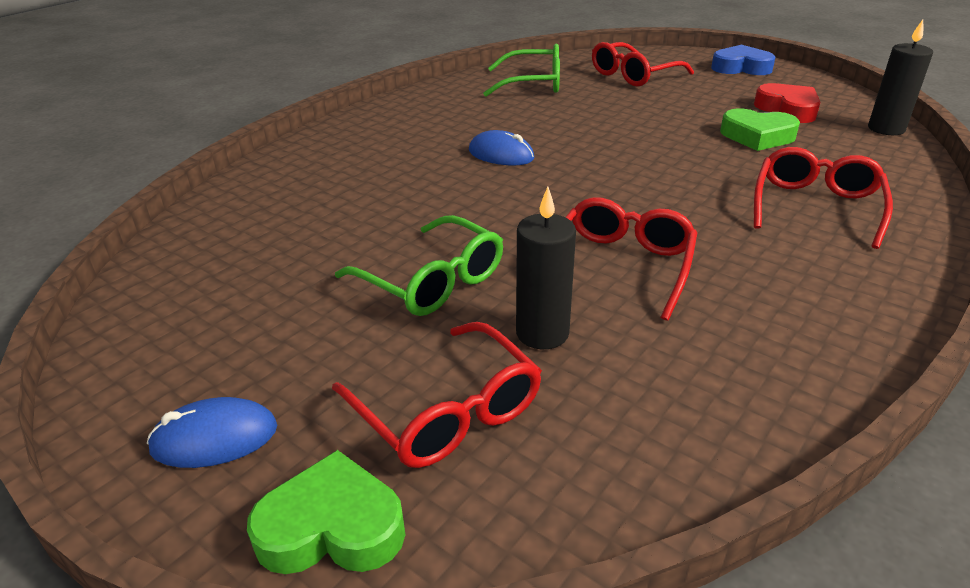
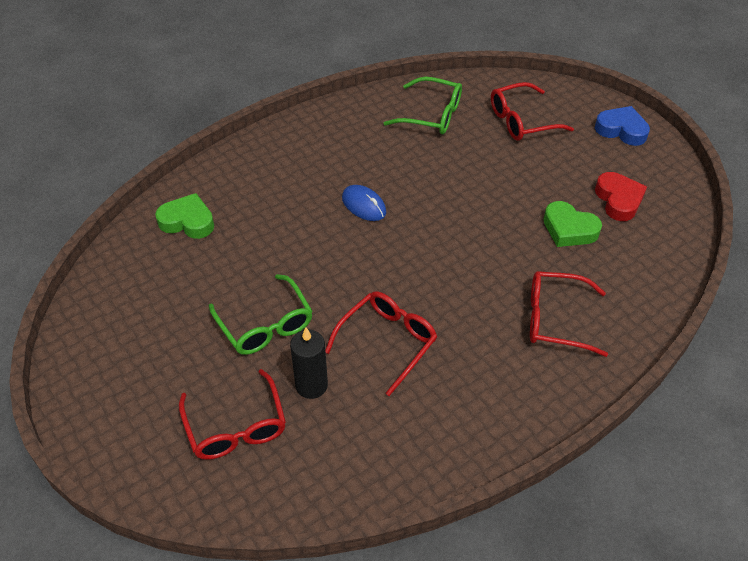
camera: 15 degrees right, 15 degrees up
(214, 438) = (115, 411): blue mouse -> none
(332, 527) = (157, 480): green heart -> green heart (187, 221)
(815, 206) = (555, 319): red glasses -> red glasses turned 120 degrees counterclockwise
(886, 129) = (679, 244): black candle -> none

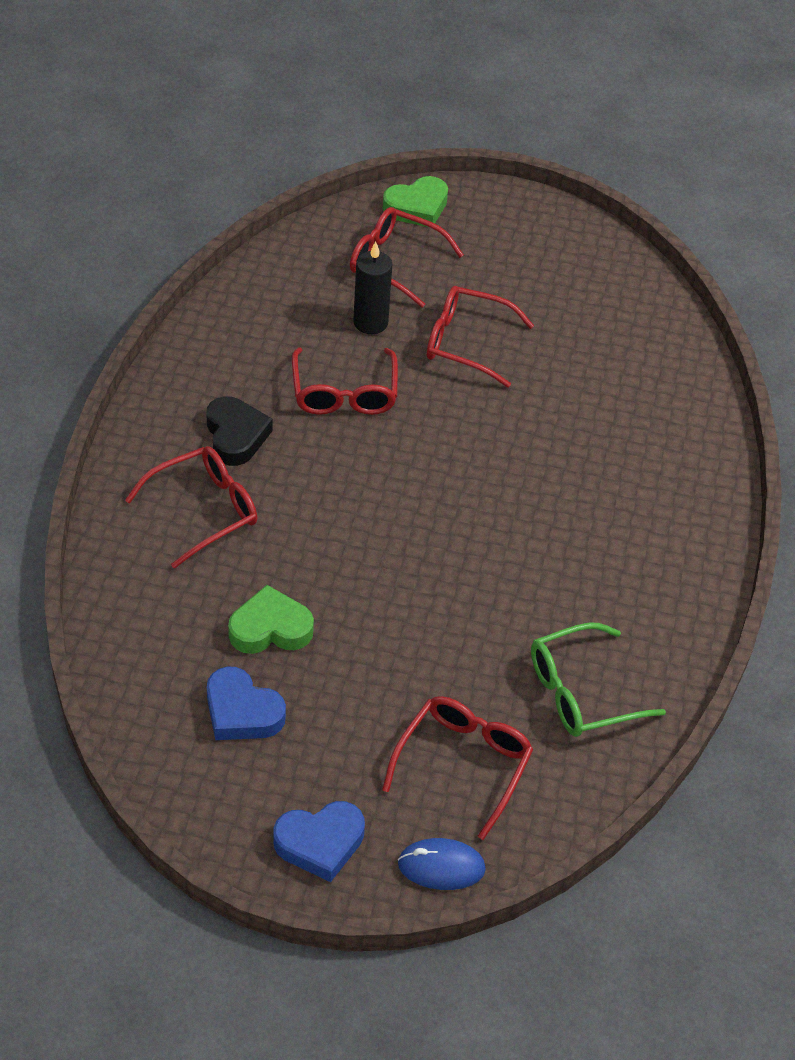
camera: 135 degrees right, 0 degrees up
(187, 221) = (660, 385): green heart -> green heart (417, 207)
(265, 325) = (466, 343): green glasses -> red glasses
(364, 205) = (517, 512): blue mouse -> blue mouse (441, 866)
(491, 358) = (236, 436): none -> black heart
(618, 200) = (242, 711): red heart -> blue heart

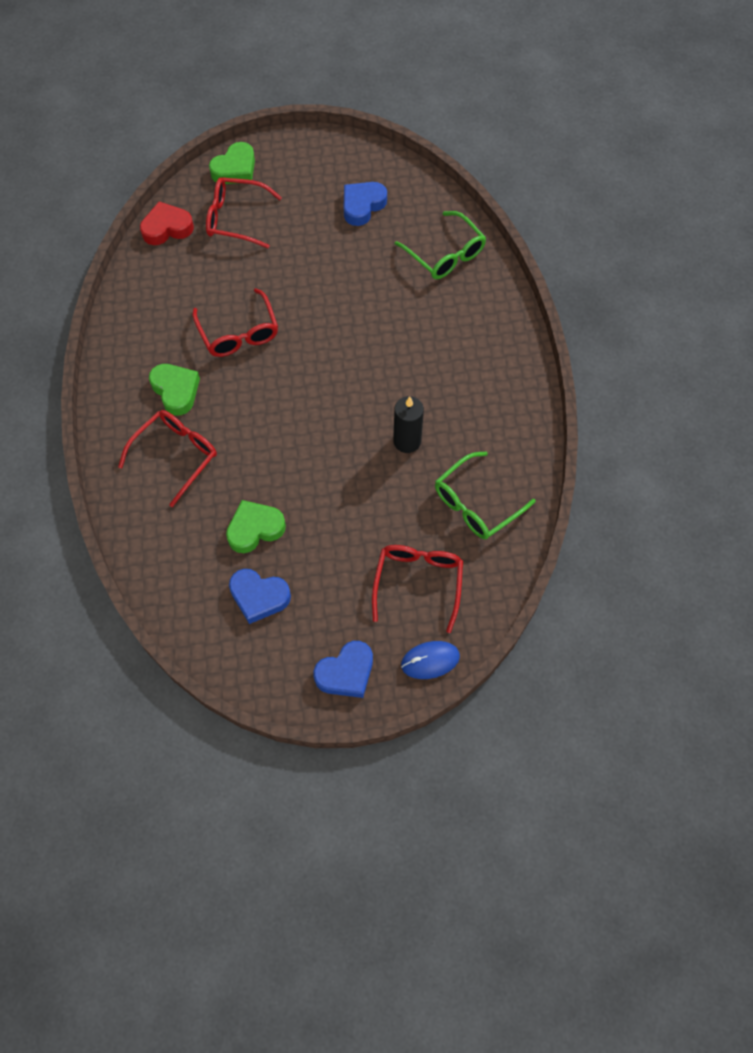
camera: 15 degrees left, 15 degrees up
(236, 436) = (176, 391): black heart -> green heart
(302, 249) = (167, 228): none -> red heart
(370, 322) = (236, 271): black candle -> black candle (407, 441)
(466, 343) = (308, 266): red glasses -> none
(566, 294) = (362, 206): none -> blue heart
(655, 381) = (445, 254): none -> green glasses

